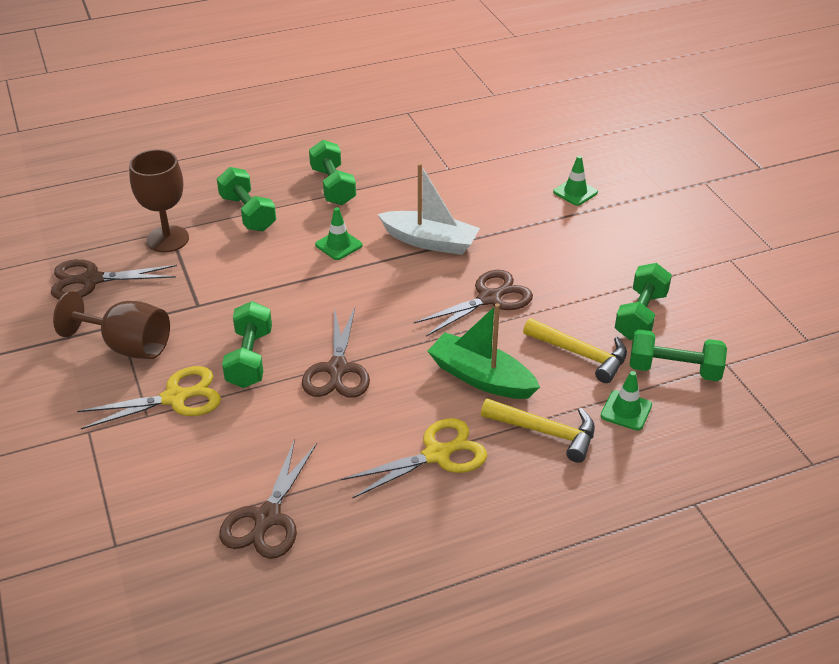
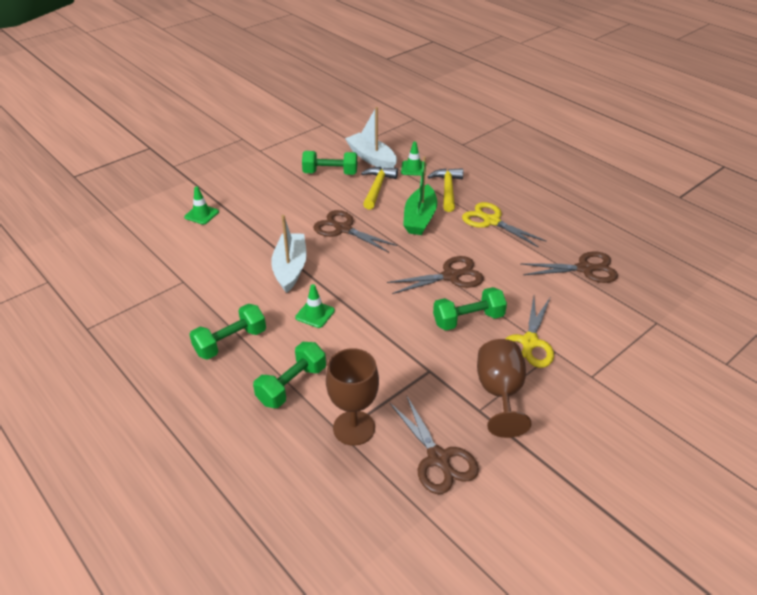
camera: 110 degrees left, 0 degrees up
(176, 398) = (529, 343): yellow scissors -> yellow scissors turned 120 degrees counterclockwise
(674, 370) = (371, 158): green dumbbell -> white boat

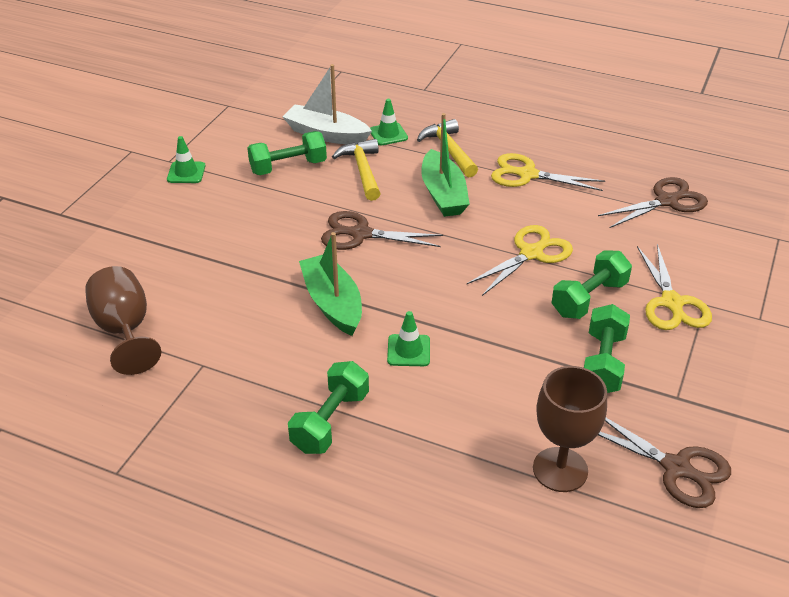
camera: 25 degrees left, 0 degrees up
(201, 214) = (156, 269): green traffic cone -> green traffic cone (186, 173)
(290, 268) = (332, 303): white boat -> green boat
(292, 385) = (449, 447): green dumbbell -> green dumbbell (603, 363)
(451, 276) = (532, 253): brown scissors -> yellow scissors
(500, 393) = (684, 370): brown goblet -> brown goblet (125, 330)

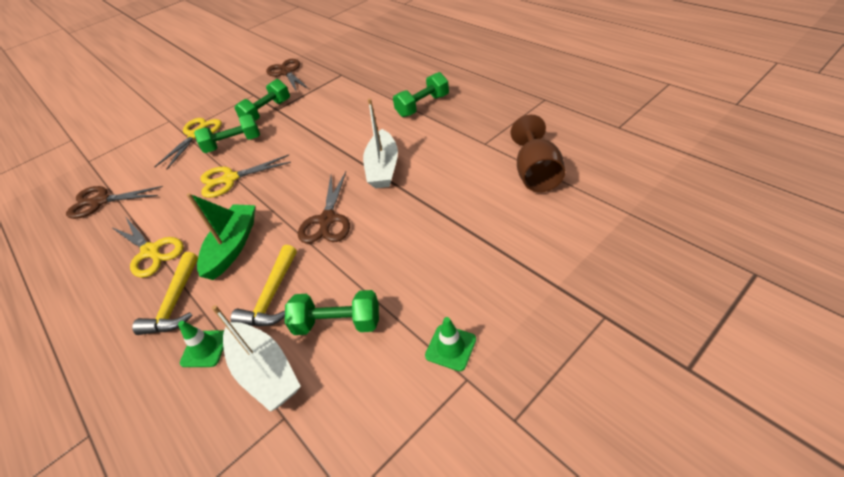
camera: 150 degrees left, 5 degrees up
(332, 303) = (383, 168): green boat -> white boat
(360, 234) = (327, 220): brown scissors -> brown scissors turned 60 degrees clockwise
(408, 350) = (358, 132): green traffic cone -> none
(560, 469) = (333, 77): brown goblet -> none

